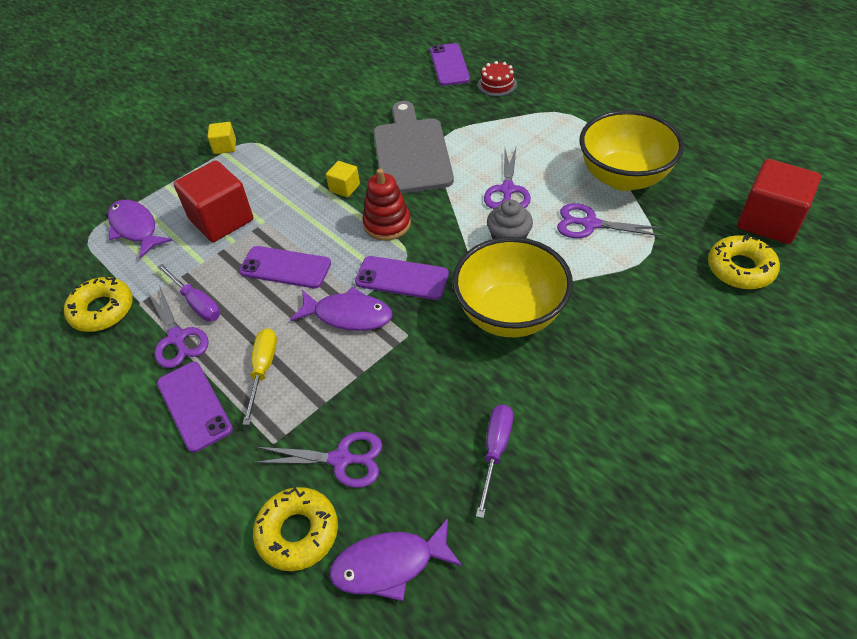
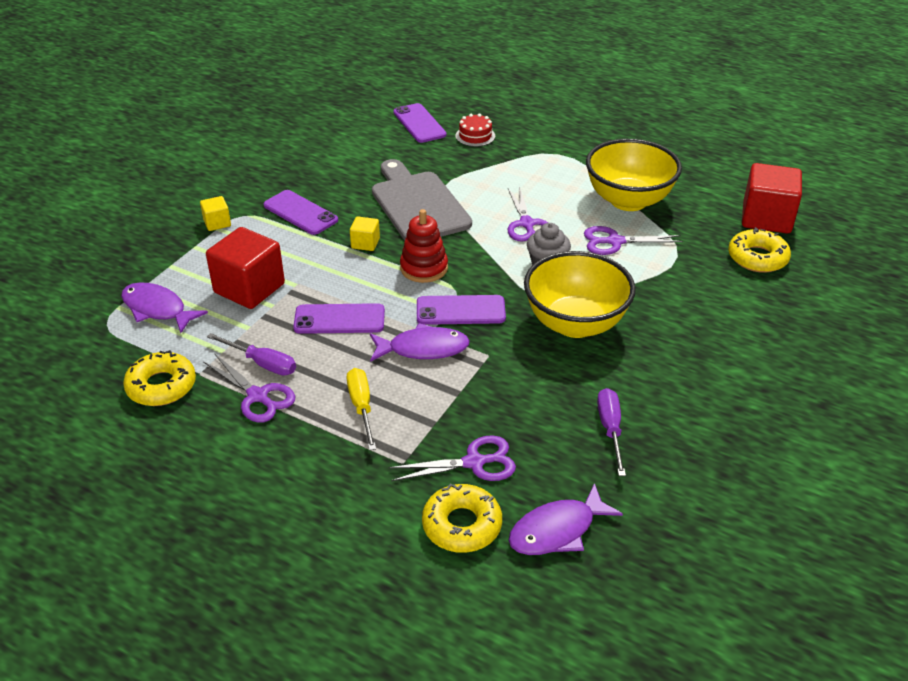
camera: 20 degrees left, 10 degrees down
(194, 406) = (307, 448): purple phone -> purple phone (300, 213)

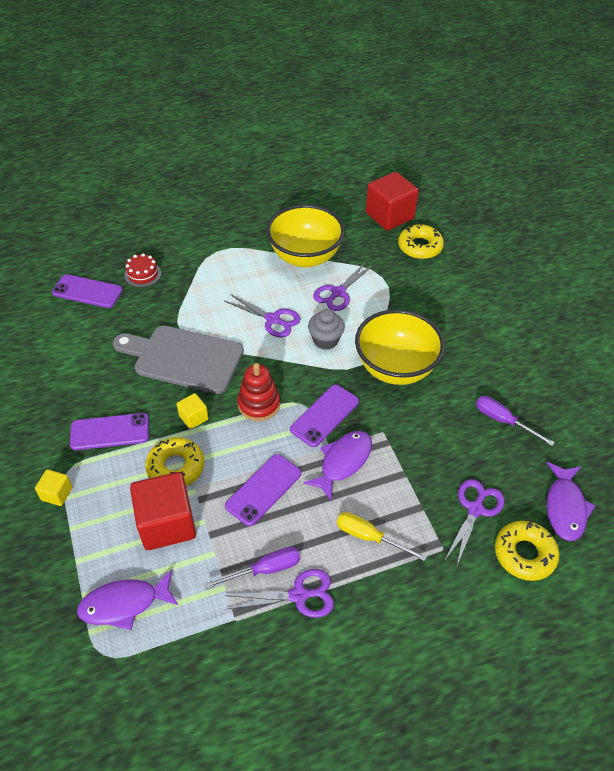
camera: 50 degrees left, 10 degrees up
(161, 386) = (225, 656): yellow donut -> yellow donut (176, 467)

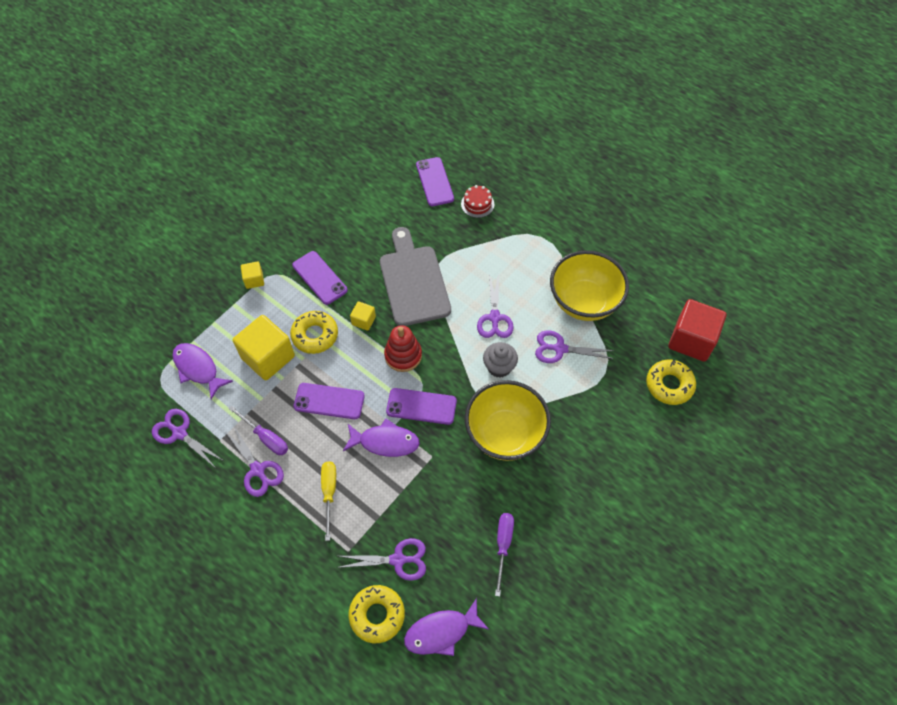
camera: 60 degrees right, 10 degrees up
(167, 523) = (268, 357): red cube -> yellow cube
(195, 662) = (179, 433): none -> purple scissors

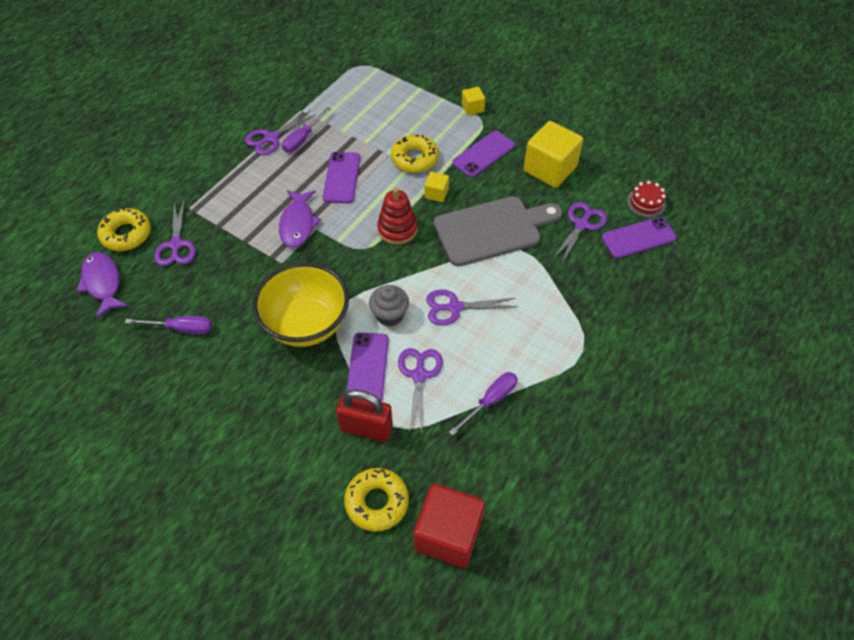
camera: 85 degrees right, 5 degrees down
(179, 433) = (307, 85): purple scissors -> purple scissors (581, 225)
(198, 369) = (371, 86): purple fish -> none
(268, 357) = (387, 129): yellow cube -> yellow cube (550, 169)
(329, 493) = (246, 188): yellow screwdriver -> none
(421, 406) = (338, 249): purple phone -> purple phone (367, 368)
(477, 204) = (616, 281): red cake -> red cake (646, 203)
(584, 302) = (490, 401): yellow bowl -> purple screwdriver
(607, 390) = (366, 428): none -> red padlock

